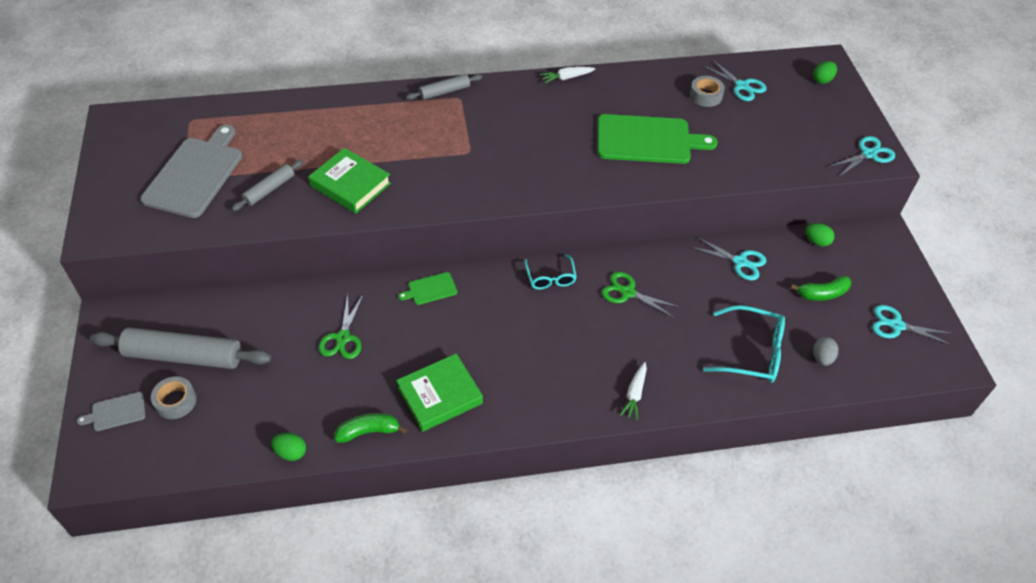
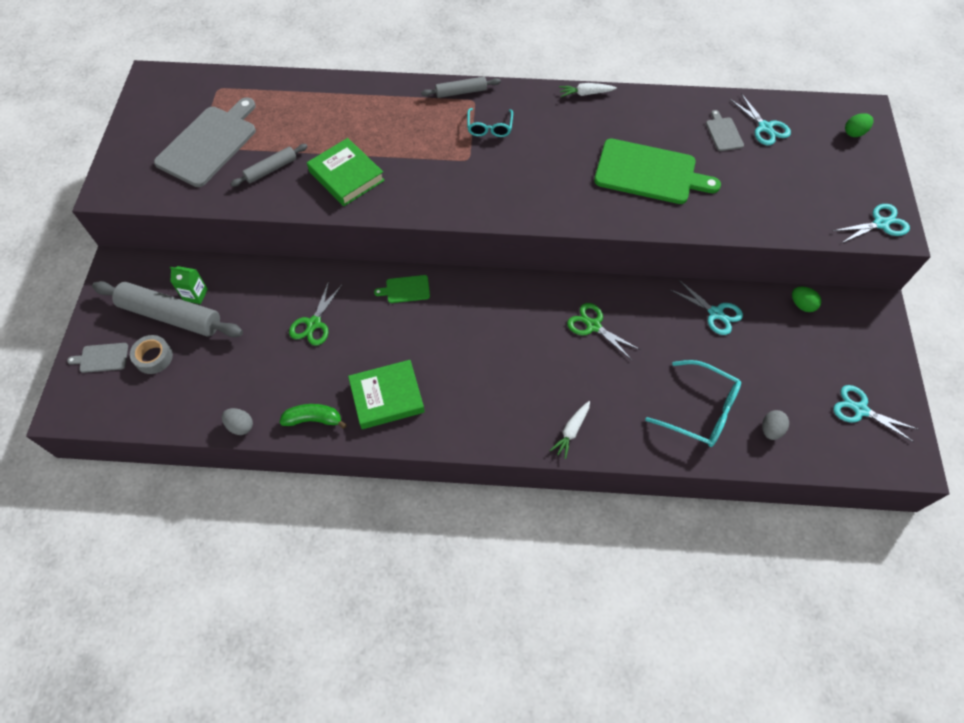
camera: 15 degrees right, 10 degrees up
(205, 331) = (195, 295): none -> green carton
(291, 452) = (240, 426): green egg -> grey egg
(550, 278) = (522, 297): turquoise glasses -> turquoise glasses (489, 128)
(705, 95) = (723, 133): grey tape -> grey cutting board
(822, 293) = (791, 362): green banana -> none

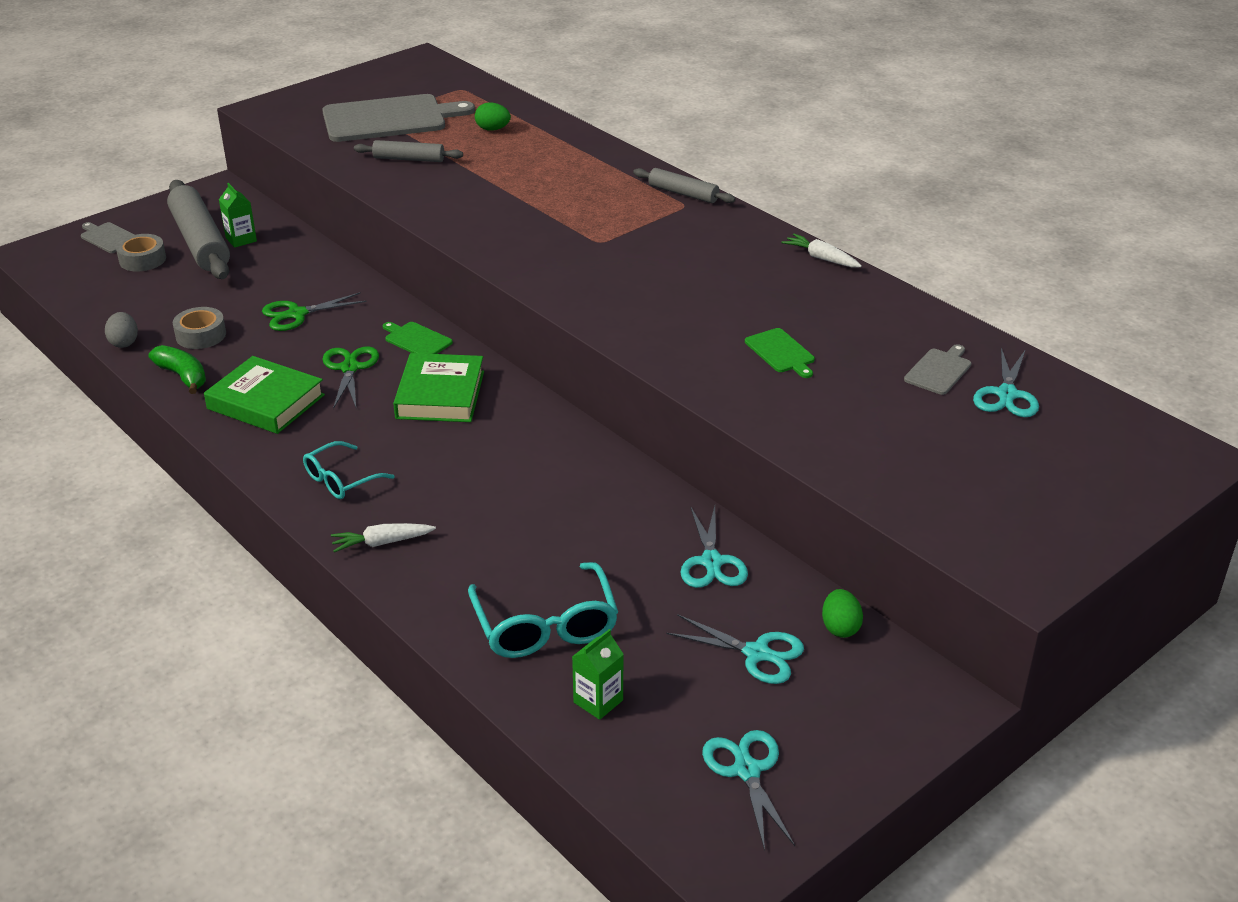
camera: 45 degrees right, 25 degrees down
(280, 383) = (201, 335): none -> grey tape
(346, 176) = (464, 195): green book -> green book (440, 395)
(489, 128) = (664, 231): turquoise glasses -> turquoise glasses (341, 480)
(593, 326) = (551, 481): green scissors -> green scissors (350, 368)
(649, 172) = (781, 352): green cutting board -> green cutting board, size x0.45
(770, 429) = (598, 701): grey egg -> green carton
(854, 133) = (1135, 465): green egg -> green egg (493, 129)
(880, 223) = (1016, 559): turquoise scissors -> turquoise scissors (756, 653)

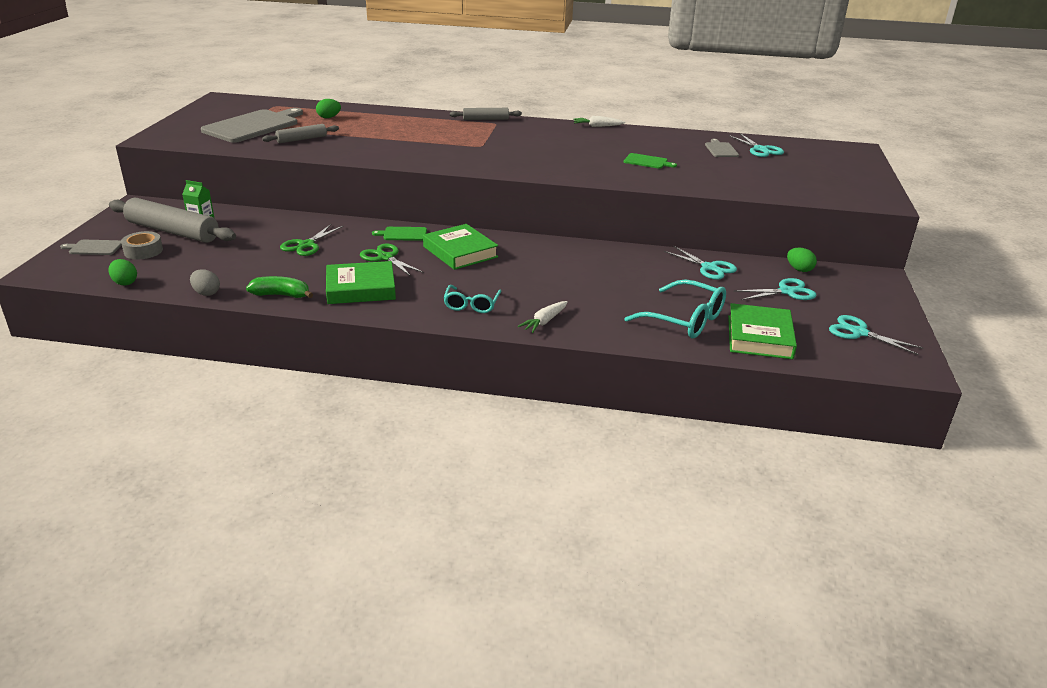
camera: 40 degrees left, 5 degrees down
(77, 297) = (125, 282): none -> green egg
(201, 335) = (257, 273): grey tape -> none
(598, 701) = (759, 337): green carton -> green book

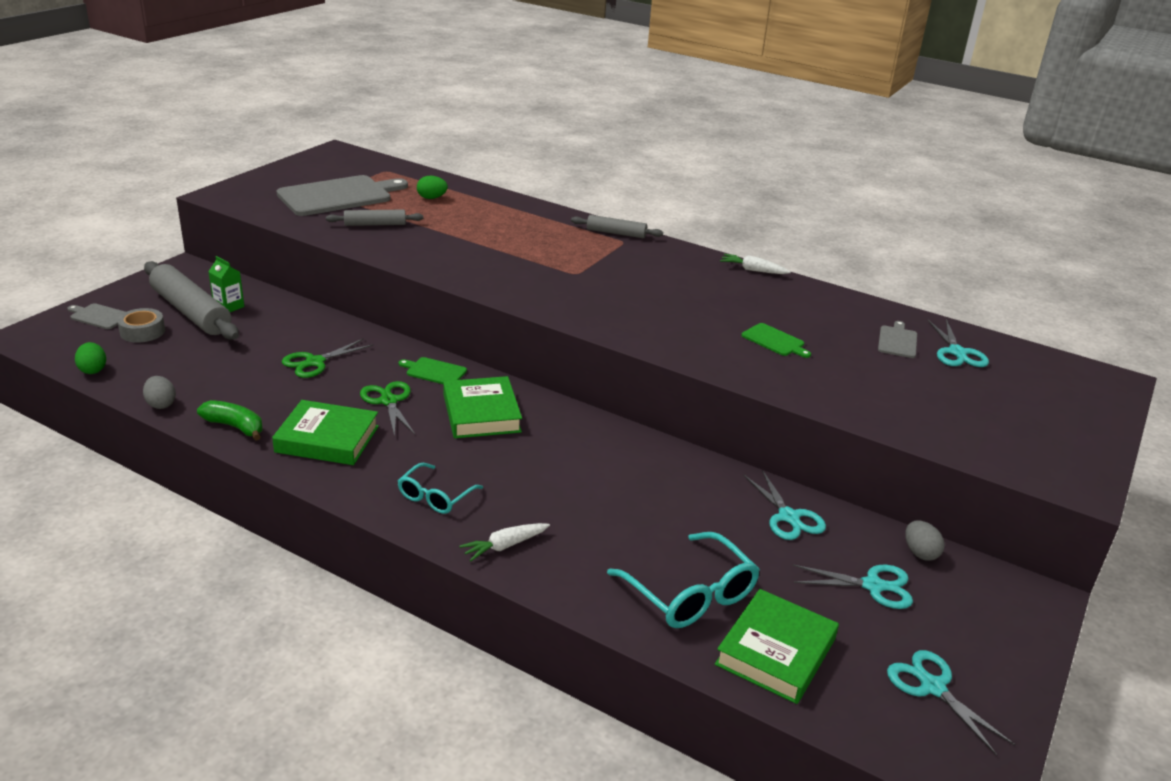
camera: 20 degrees right, 0 degrees up
(799, 269) = (920, 553): green egg -> grey egg

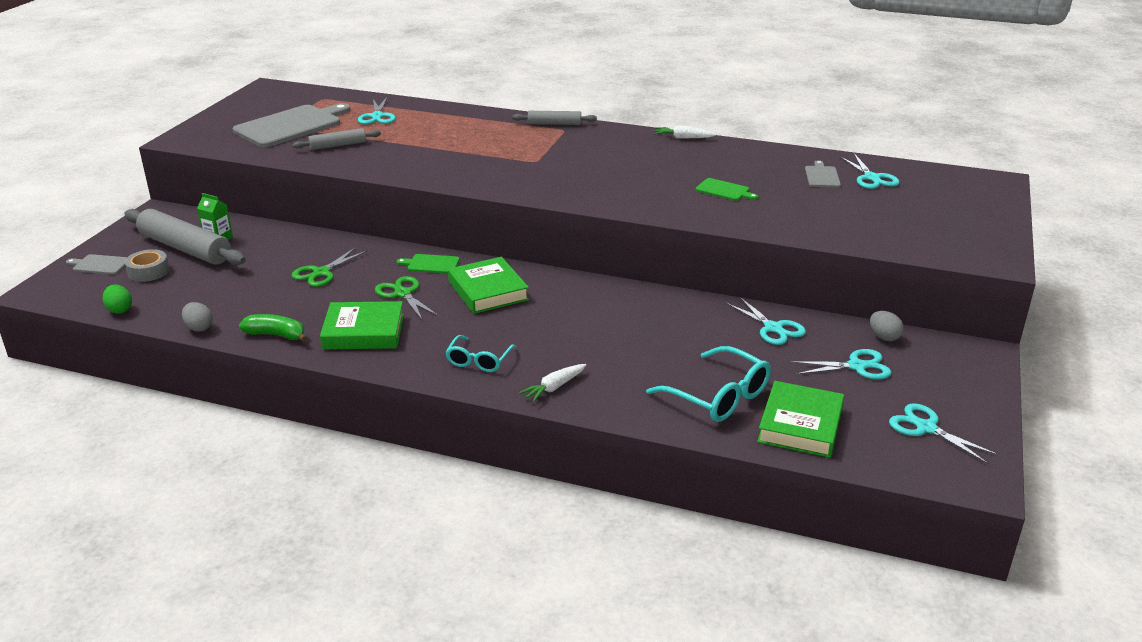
camera: 10 degrees left, 0 degrees up
(431, 198) = (377, 116): green egg -> turquoise scissors

